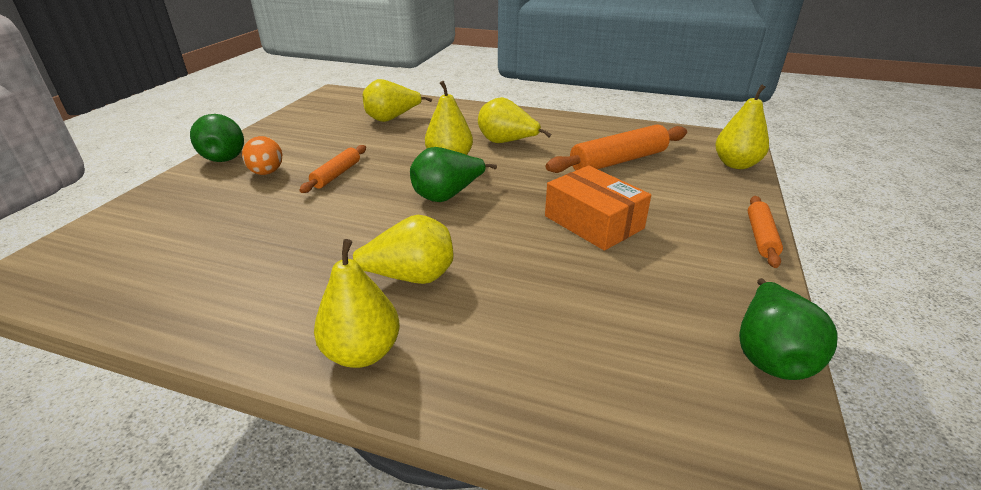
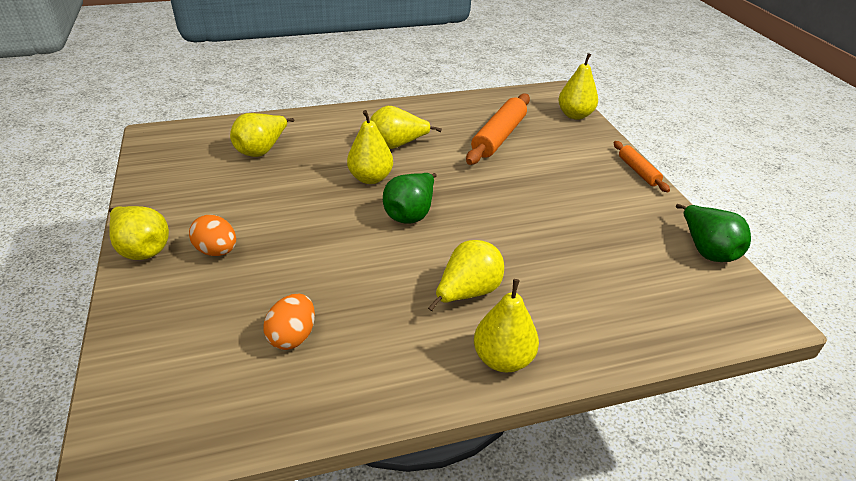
camera: 35 degrees left, 5 degrees up
(226, 156) = (142, 249): green pear -> yellow pear
(227, 250) = (293, 336): none -> orange egg
(336, 175) = (289, 228): orange rolling pin -> none
(593, 222) = (536, 197): orange box -> none

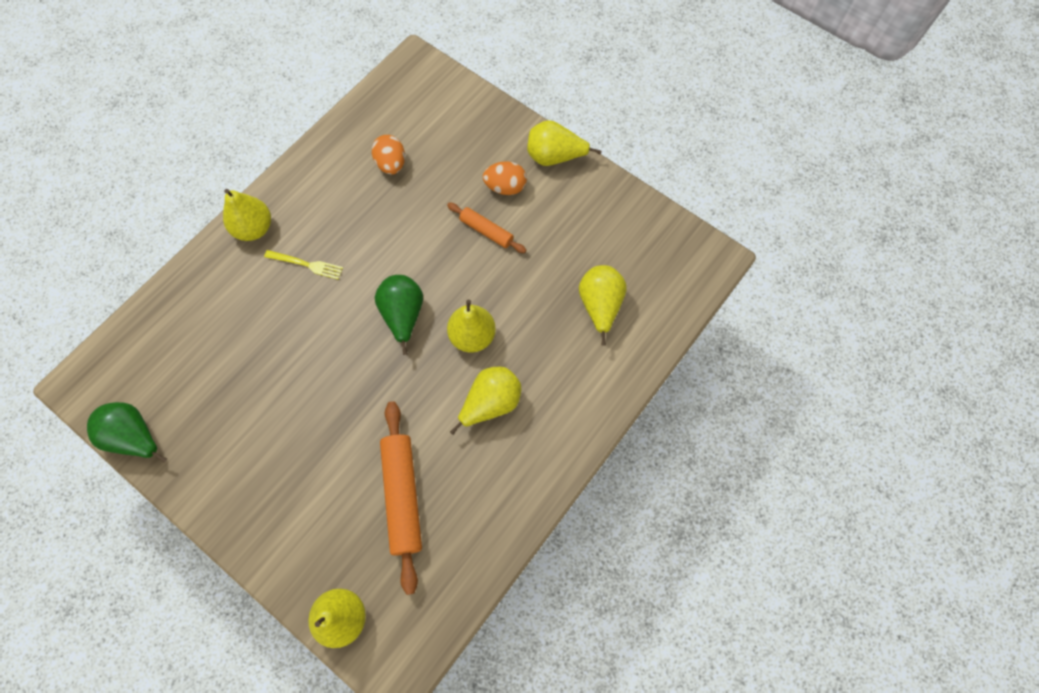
camera: 145 degrees right, 30 degrees up
(467, 293) = (306, 264): yellow pear -> yellow fork
(638, 171) = (228, 532): orange rolling pin -> orange rolling pin (486, 231)

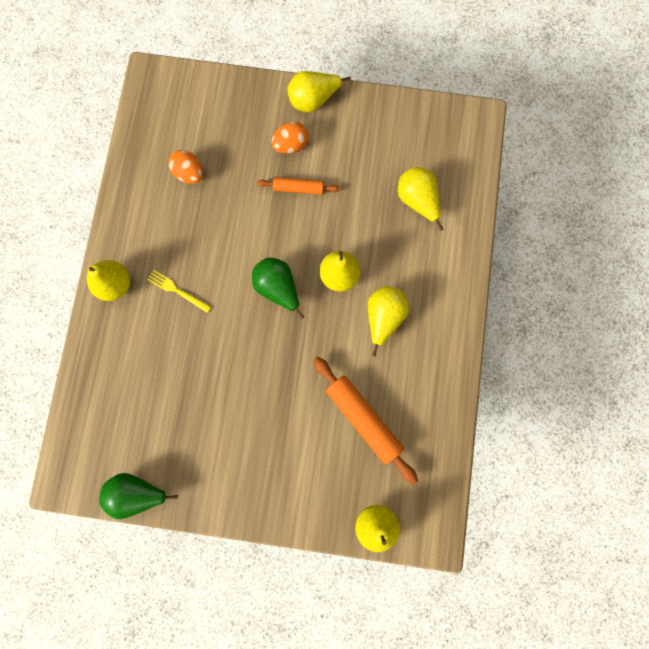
camera: 30 degrees left, 10 degrees up
(306, 264) = (177, 290): yellow fork -> yellow fork turned 135 degrees counterclockwise

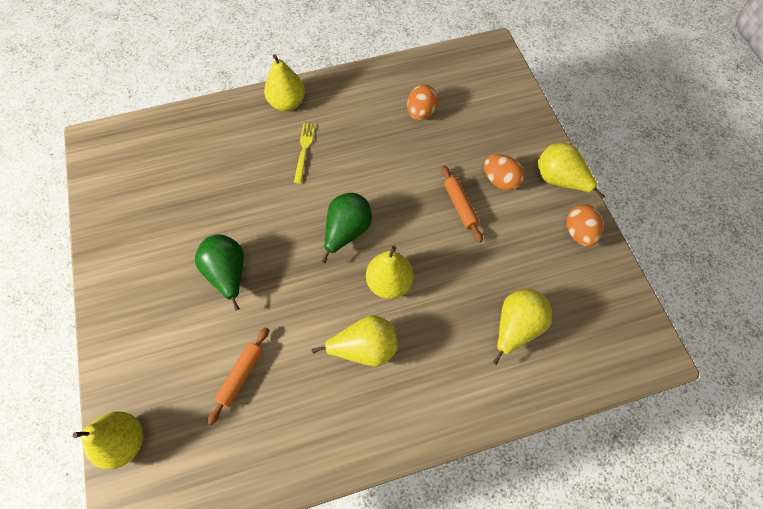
camera: 65 degrees right, 15 degrees down
(137, 493) = (98, 200): green pear -> green pear (228, 274)
(363, 419) = (241, 376): orange rolling pin -> orange rolling pin, size x0.57
(365, 113) = (579, 233): none -> orange egg

